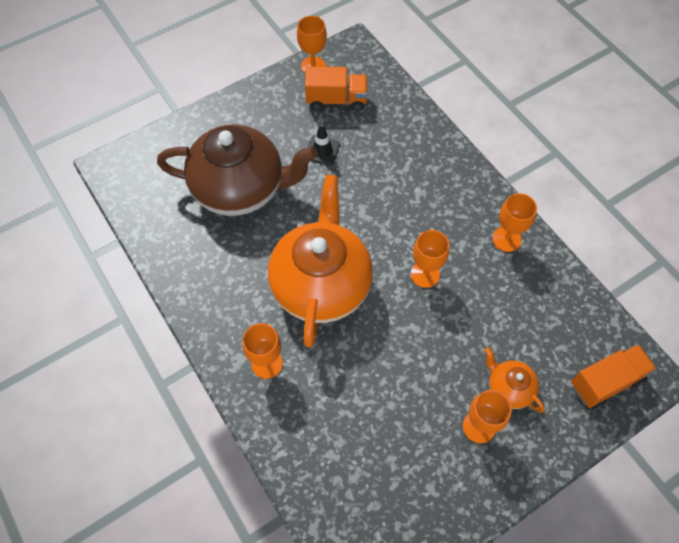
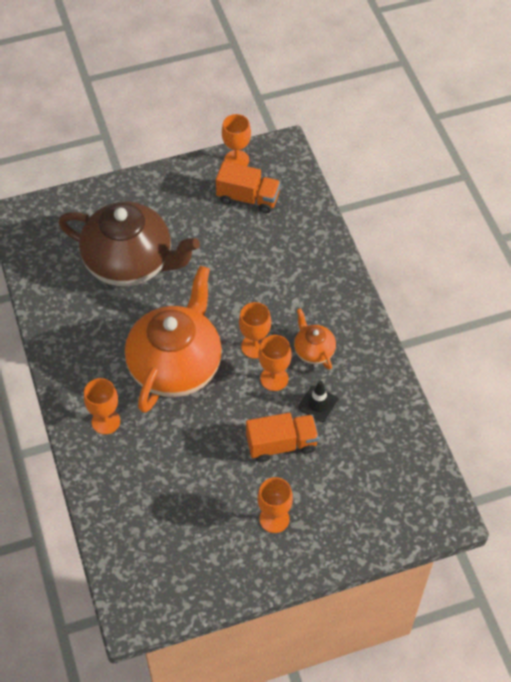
camera: 15 degrees right, 5 degrees down
(322, 150) = (218, 244): black traffic cone -> black traffic cone (318, 404)
(506, 239) = (363, 365): orange goblet -> orange goblet (255, 346)
(508, 388) = (313, 494): orange teapot -> orange teapot (313, 351)
(606, 382) = (405, 510): orange truck -> orange truck (281, 444)

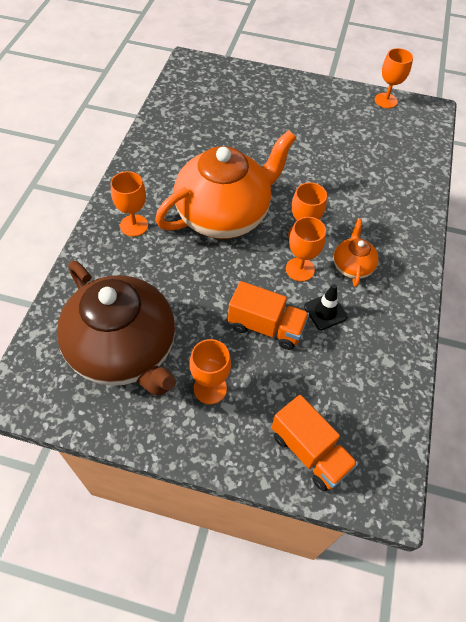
camera: 30 degrees right, 0 degrees up
(130, 263) = (247, 128): brown teapot -> brown teapot (124, 350)
(248, 198) = (376, 129): orange truck -> orange truck (309, 451)

